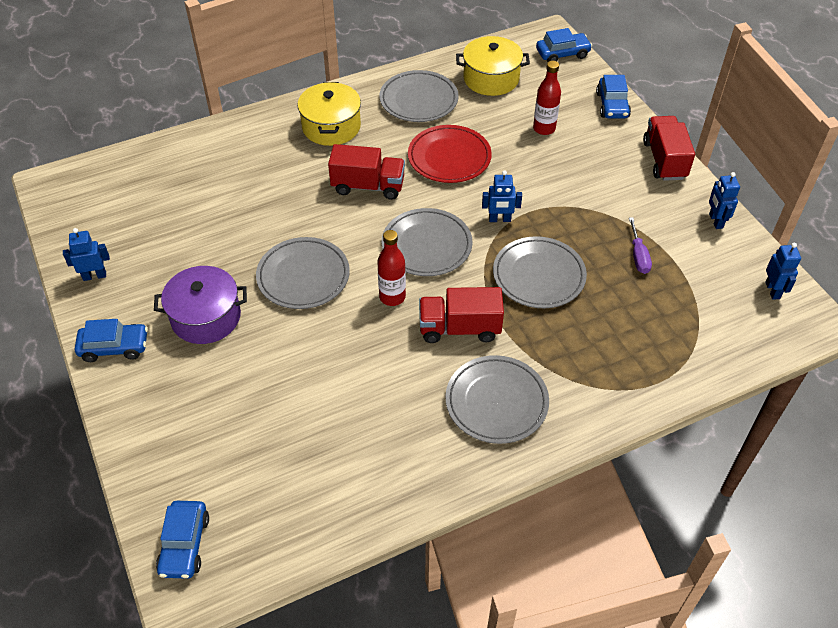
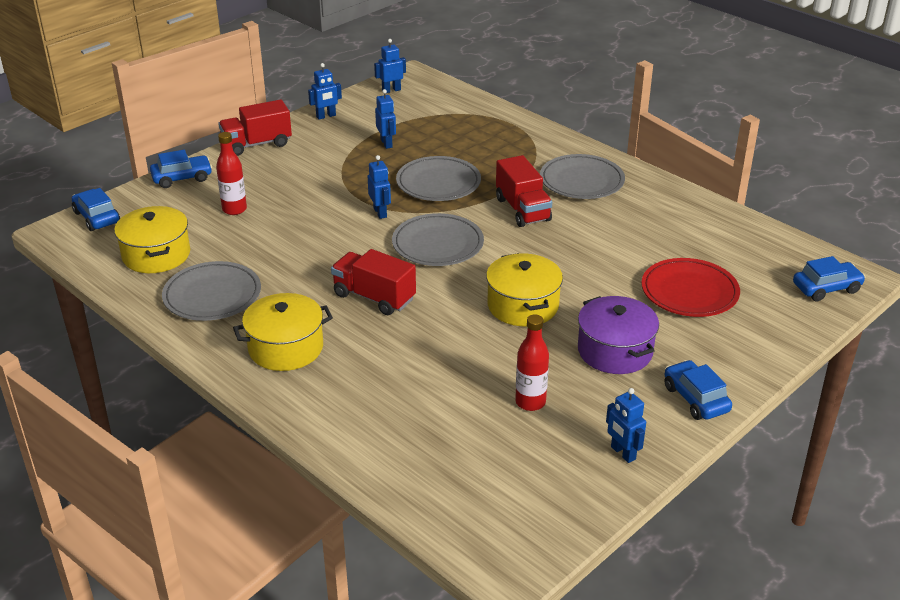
camera: 110 degrees left, 15 degrees down
(303, 276) = (523, 305): grey plate -> yellow pot
(368, 186) = (374, 297): red truck -> red truck turned 45 degrees counterclockwise
(392, 297) = (512, 249): red bottle -> red bottle (530, 402)
(449, 157) = (304, 256): red plate -> red plate (689, 292)
(638, 255) = (386, 143): purple screwdriver -> blue robot

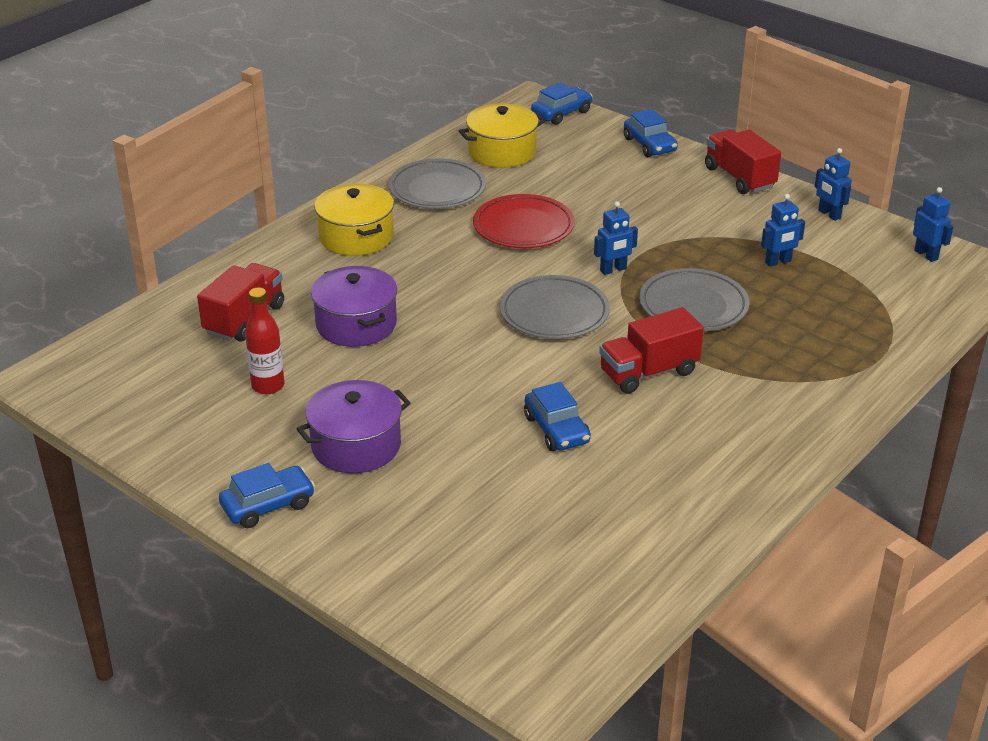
camera: 85 degrees right, 0 degrees up
(234, 209) = (595, 181): red bottle -> none
(374, 297) = (444, 279): red truck -> red truck (244, 319)
(438, 349) = (356, 324): none -> purple pot
(523, 305) = (439, 377): yellow pot -> none
(581, 181) = (738, 421): grey plate -> none
(622, 453) = (183, 448): blue robot -> none
(689, 292) = (482, 512): red plate -> red plate (523, 227)
(826, 288) = (508, 650): blue car -> blue car (557, 429)

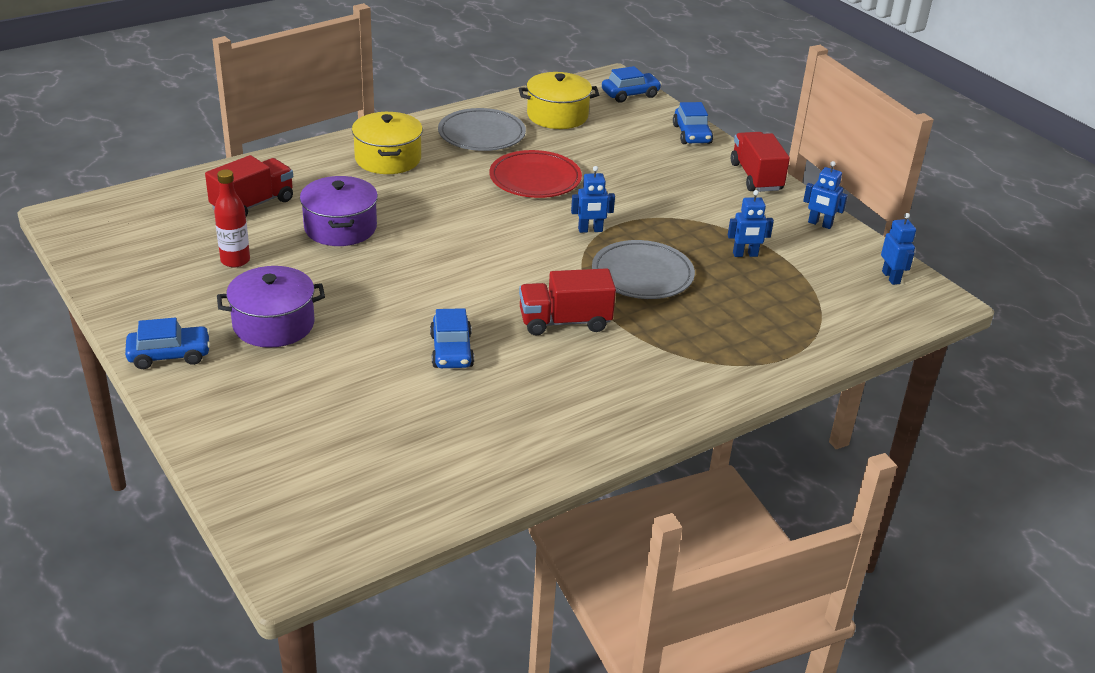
camera: 15 degrees right, 0 degrees up
(554, 313) = (514, 254): grey plate -> none
(829, 214) = (820, 224): blue robot -> blue robot turned 45 degrees counterclockwise

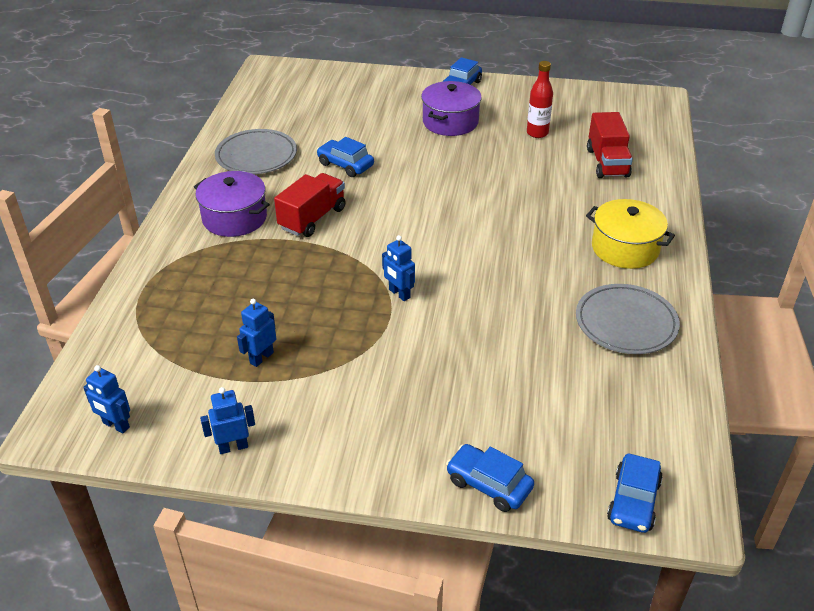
camera: 135 degrees right, 5 degrees up
(340, 228) = (535, 184): purple pot -> purple pot (234, 218)
(535, 179) = (510, 310): red plate -> none
(557, 115) = (625, 400): yellow pot -> none
(590, 230) = (399, 294): blue robot -> blue robot turned 75 degrees counterclockwise
(642, 275) = (312, 283): grey plate -> grey plate (256, 156)
(756, 177) = (355, 468): red truck -> none

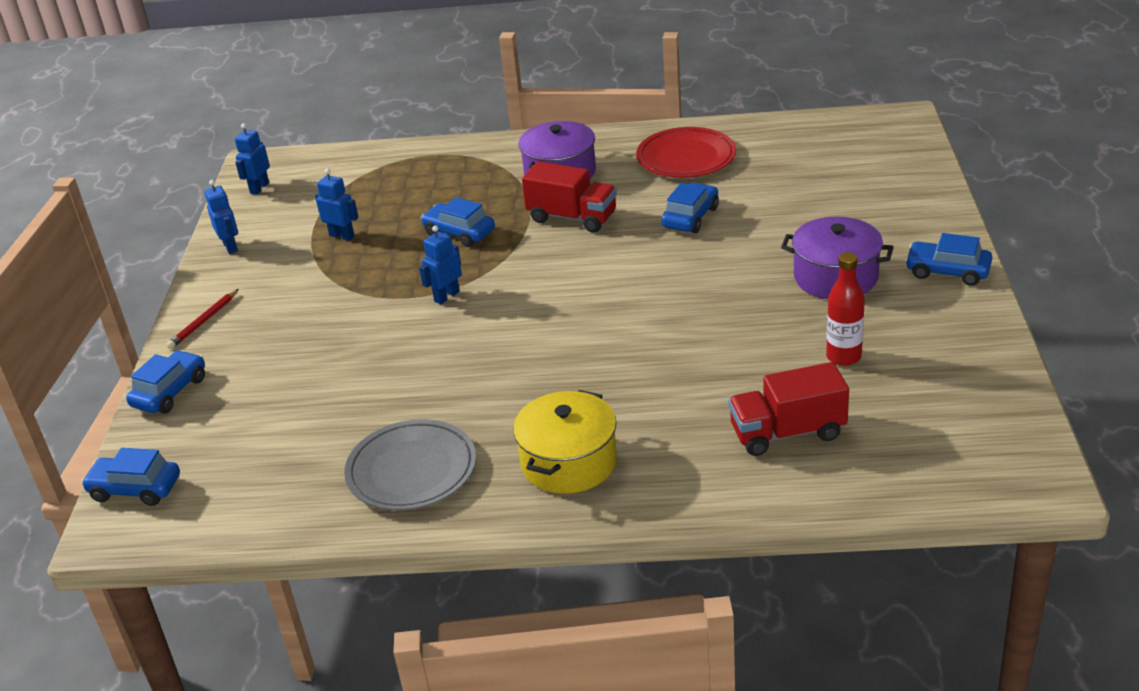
camera: 85 degrees right, 5 degrees down
(256, 156) = (686, 158): grey plate -> red plate
(300, 281) = (459, 233): none -> blue car
(372, 464) = (203, 321): none -> red pencil

